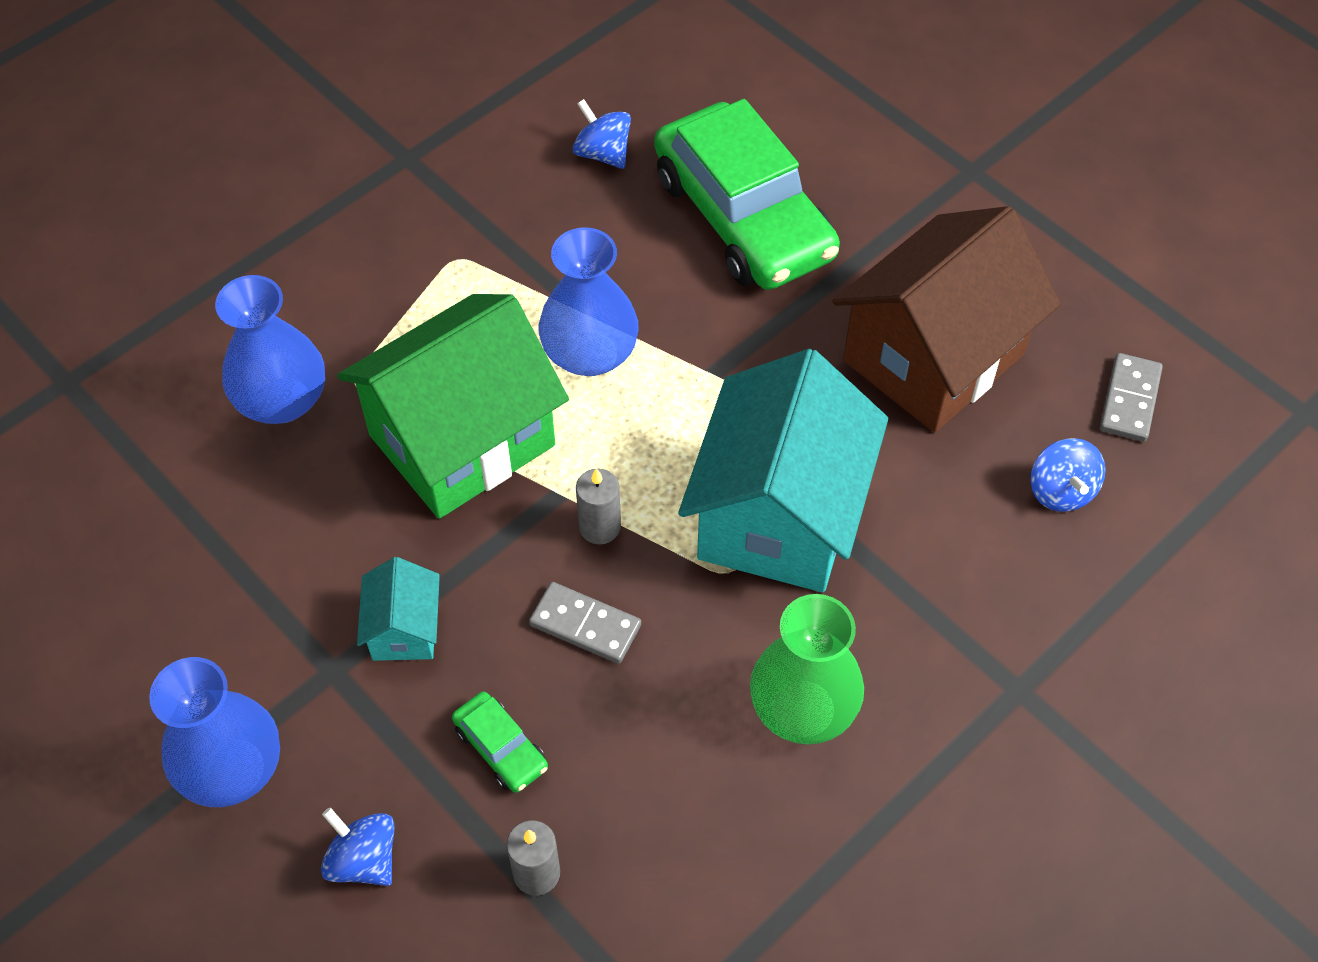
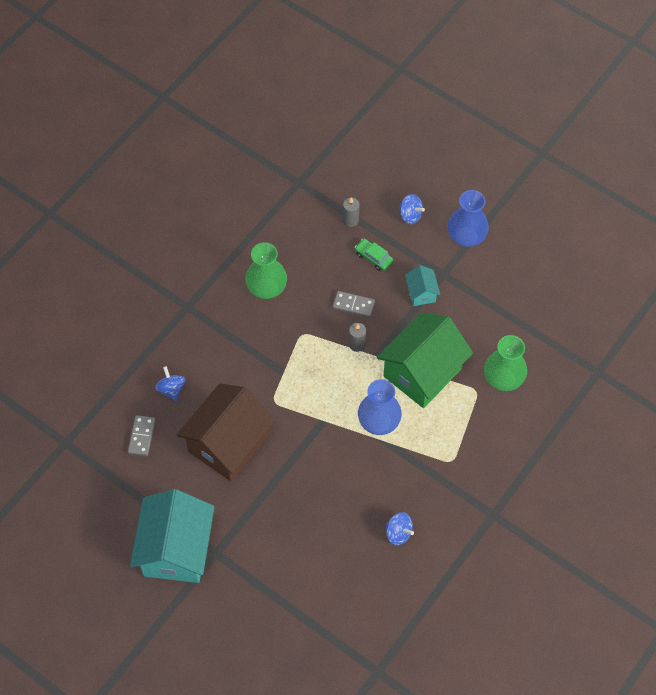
camera: 170 degrees right, 5 degrees up
(282, 400) = (503, 378): blue vase -> green vase
(743, 216) = (323, 506): green car -> none
(779, 515) = (286, 360): turquoise house -> turquoise house (176, 549)

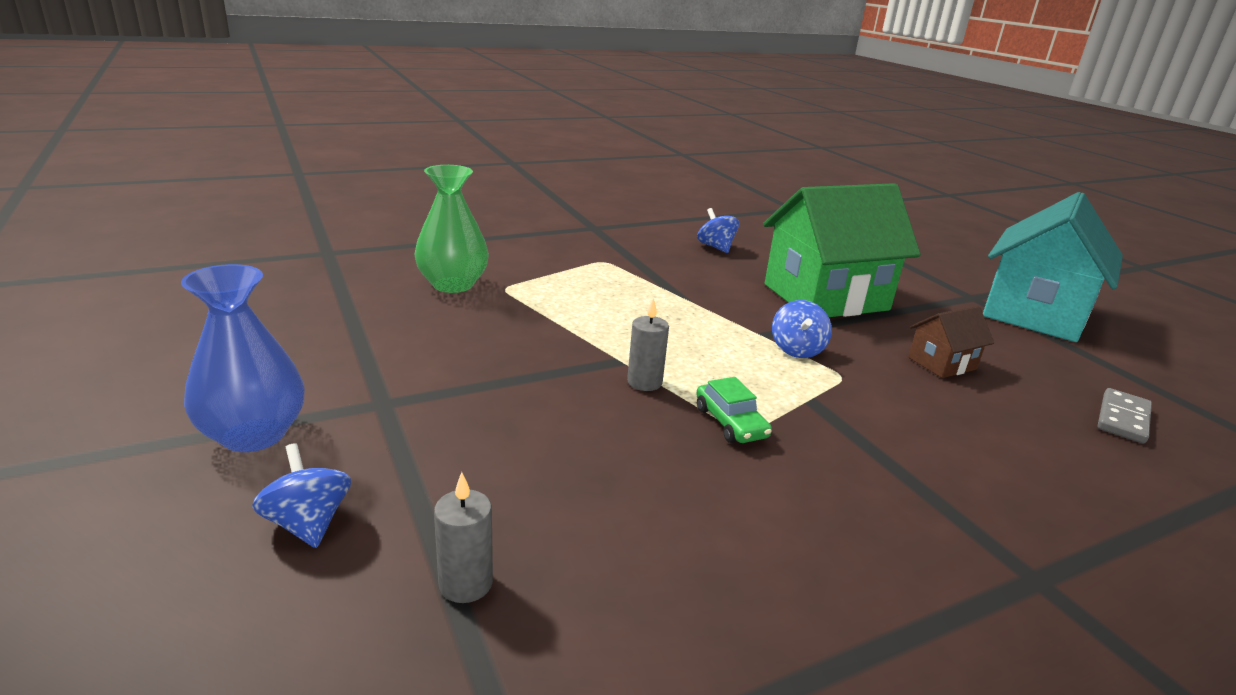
camera: 155 degrees left, 35 degrees down
(171, 389) = (1065, 454): blue spinning top -> blue spinning top (797, 350)
(228, 443) = (942, 363): brown house -> brown house, size x0.45
(266, 287) = (794, 532): green vase -> none
(353, 305) = (606, 429): grey domino -> none
(373, 257) = (489, 482): green car -> green car (730, 422)
(379, 421) = (674, 309): blue vase -> none
(421, 293) = (457, 396): turquoise house -> none
(422, 372) = (562, 323): green house -> green house (825, 297)

